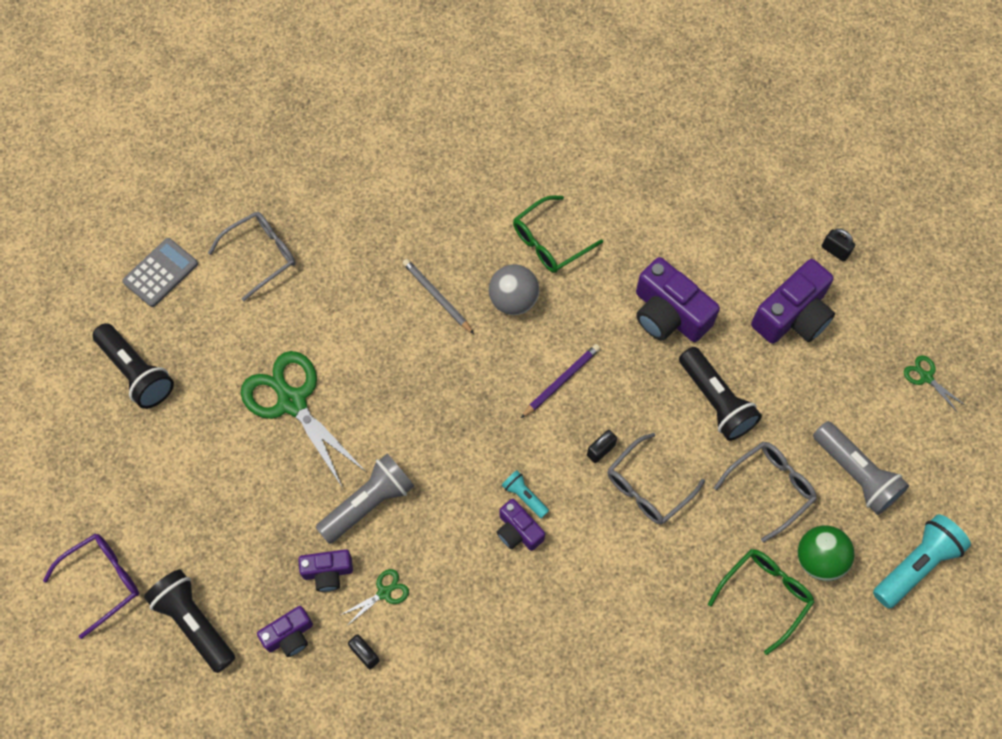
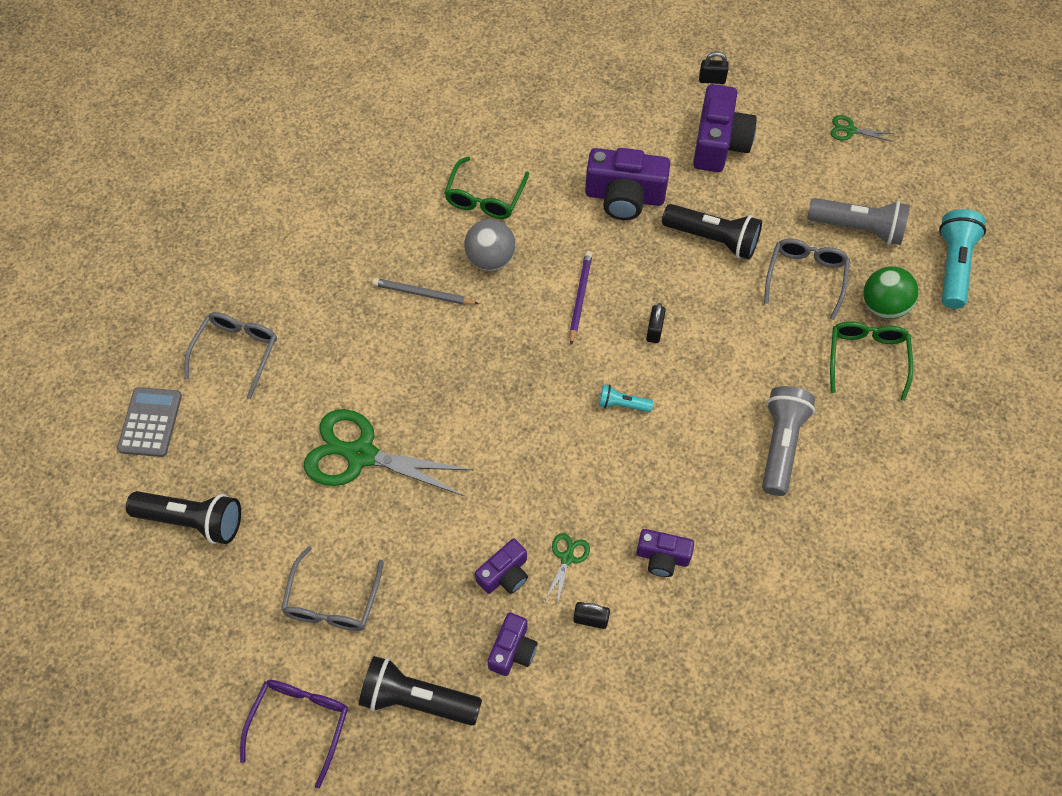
camera: 35 degrees left, 5 degrees down
(368, 503) = (495, 494): grey flashlight -> grey flashlight (780, 445)
(518, 531) = (639, 434): purple camera -> purple camera (662, 557)
(647, 487) = (713, 335): grey glasses -> grey glasses (332, 601)

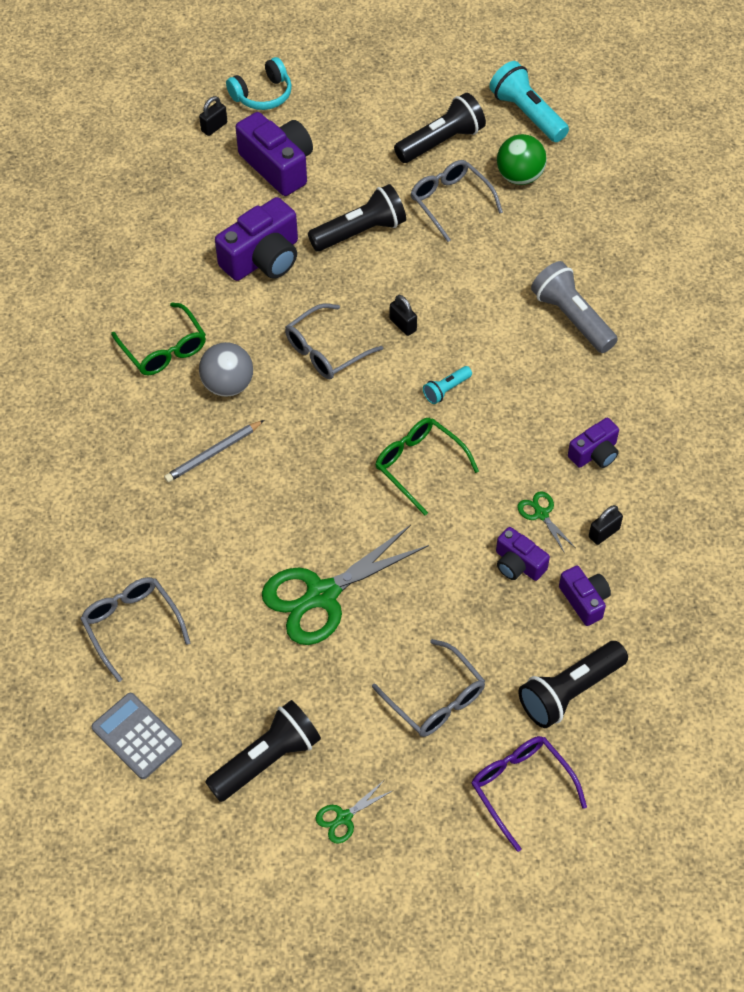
camera: 50 degrees left, 5 degrees down
(504, 574) = (518, 564): purple camera -> purple camera turned 135 degrees clockwise
(580, 297) = (325, 351): purple pencil -> grey glasses
(774, 85) = (262, 95): none -> turquoise headphones
(850, 130) = (352, 82): green scissors -> green scissors (344, 817)
(858, 228) = (441, 142): grey flashlight -> black flashlight
(866, 358) = (551, 217): green glasses -> green glasses (419, 465)

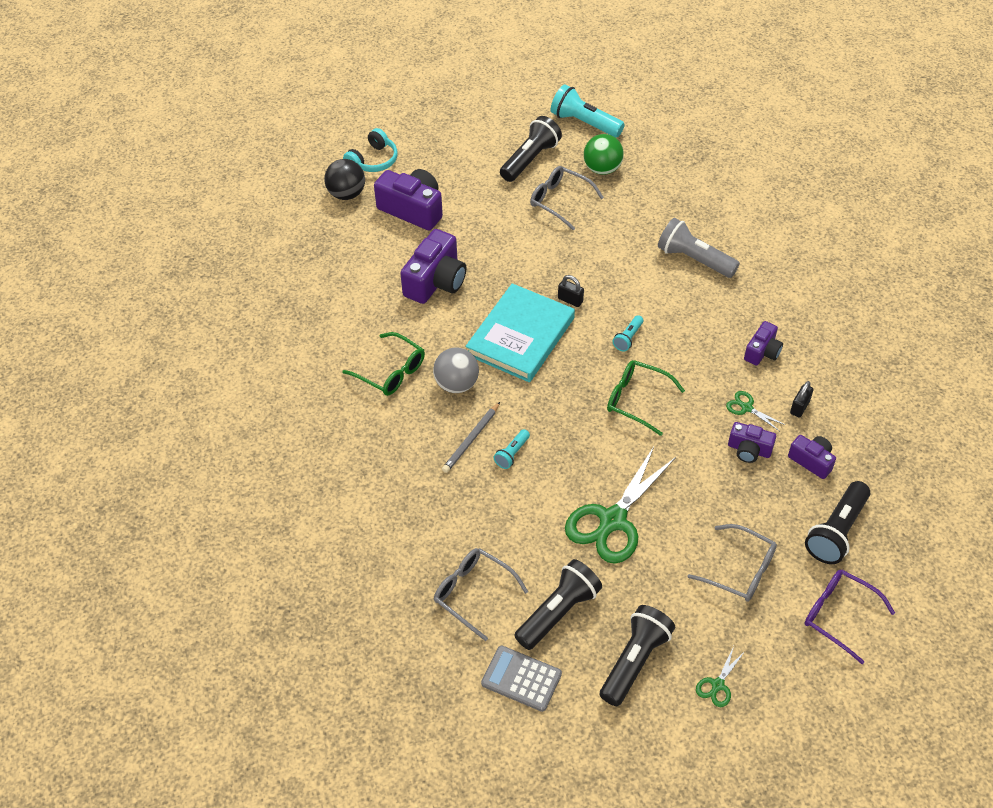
camera: 20 degrees left, 5 degrees down
(214, 127) = (346, 194): black padlock -> black ball
(249, 484) = (512, 454): none -> turquoise flashlight
(325, 351) = (520, 336): grey glasses -> turquoise book
(360, 232) = (502, 241): black flashlight -> black flashlight (558, 612)

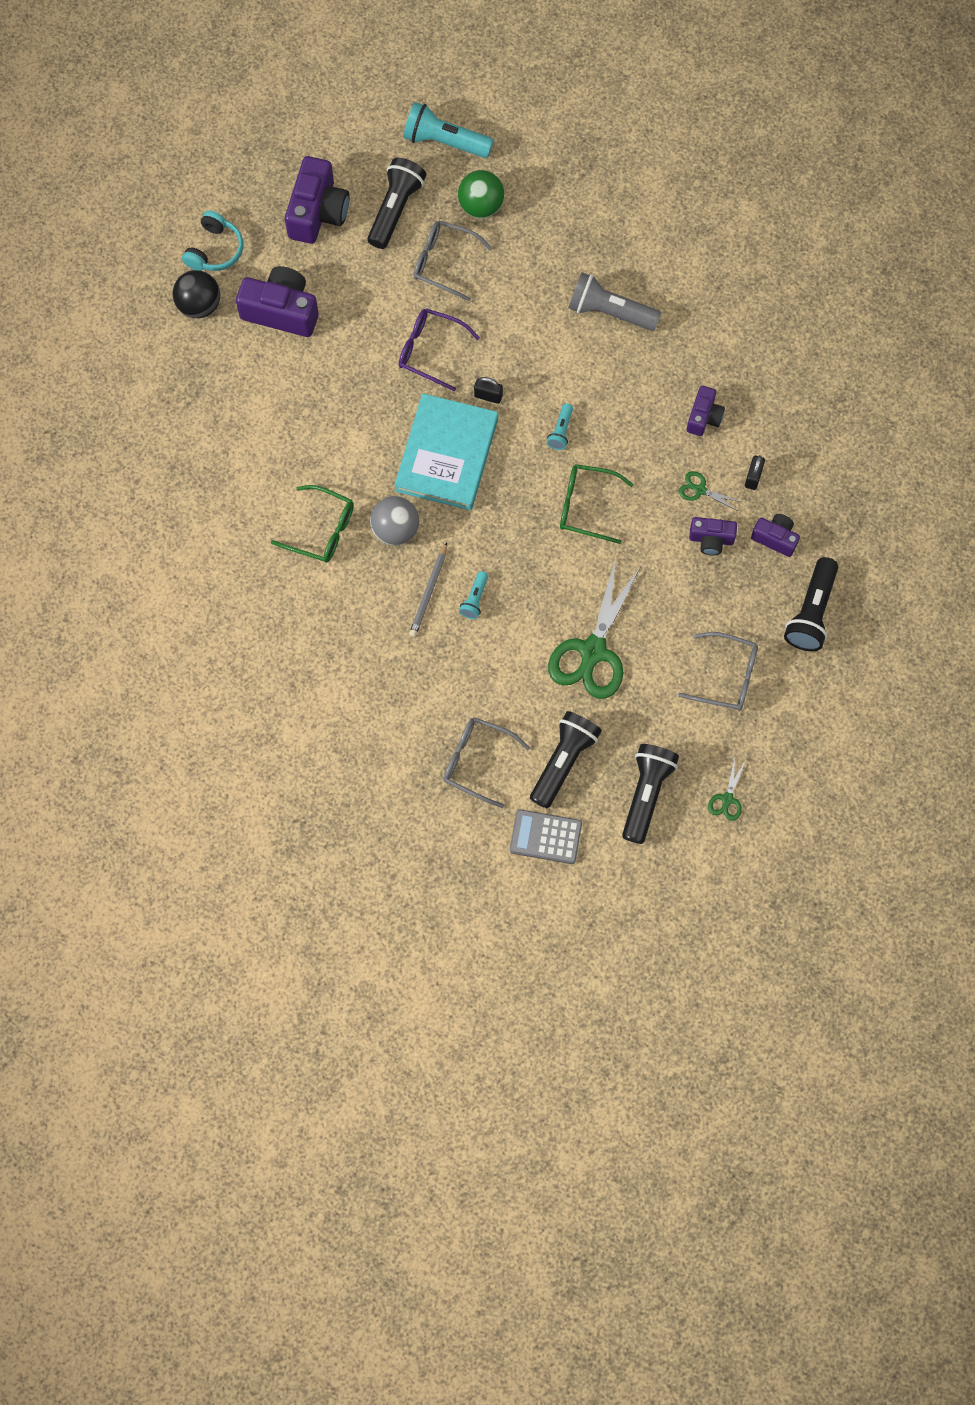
camera: 15 degrees left, 20 degrees up
(436, 281) = (336, 403): purple camera -> purple camera (318, 212)
(838, 615) = (826, 701): purple glasses -> purple glasses (430, 351)

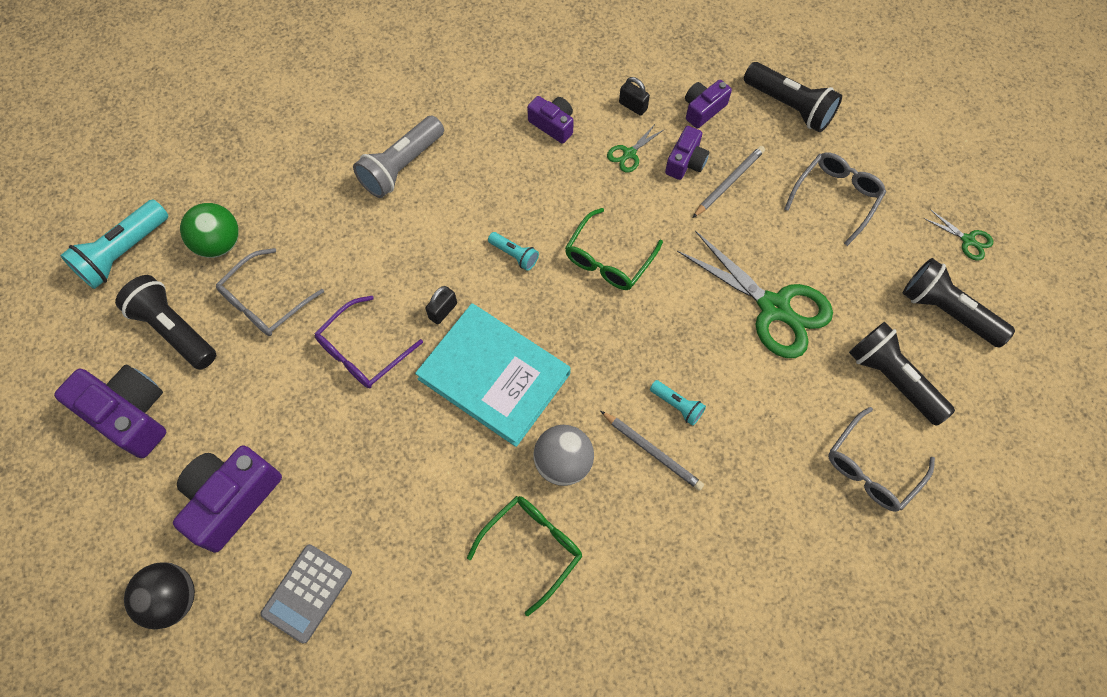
camera: 70 degrees left, 5 degrees down
(215, 250) = (110, 553): turquoise headphones -> none
(545, 837) = (976, 426): grey calculator -> grey calculator (307, 593)
(704, 582) = (729, 182): none -> grey pencil

